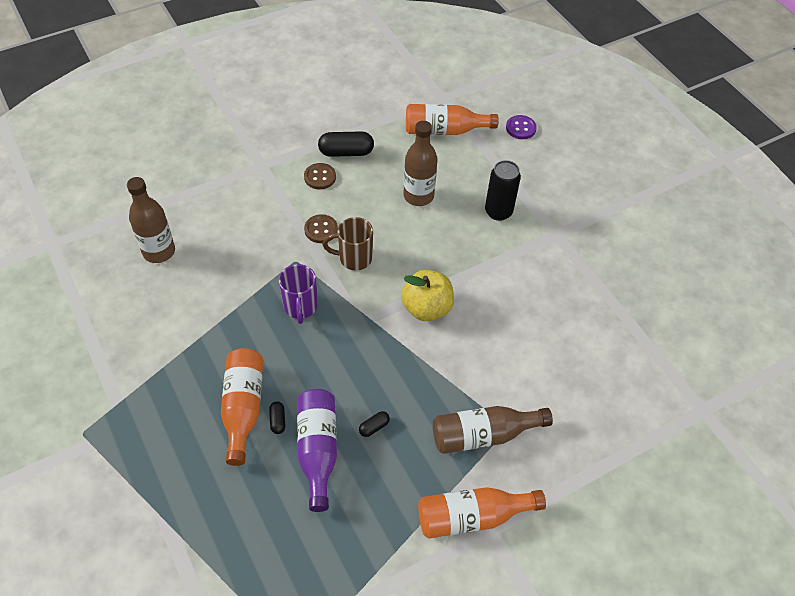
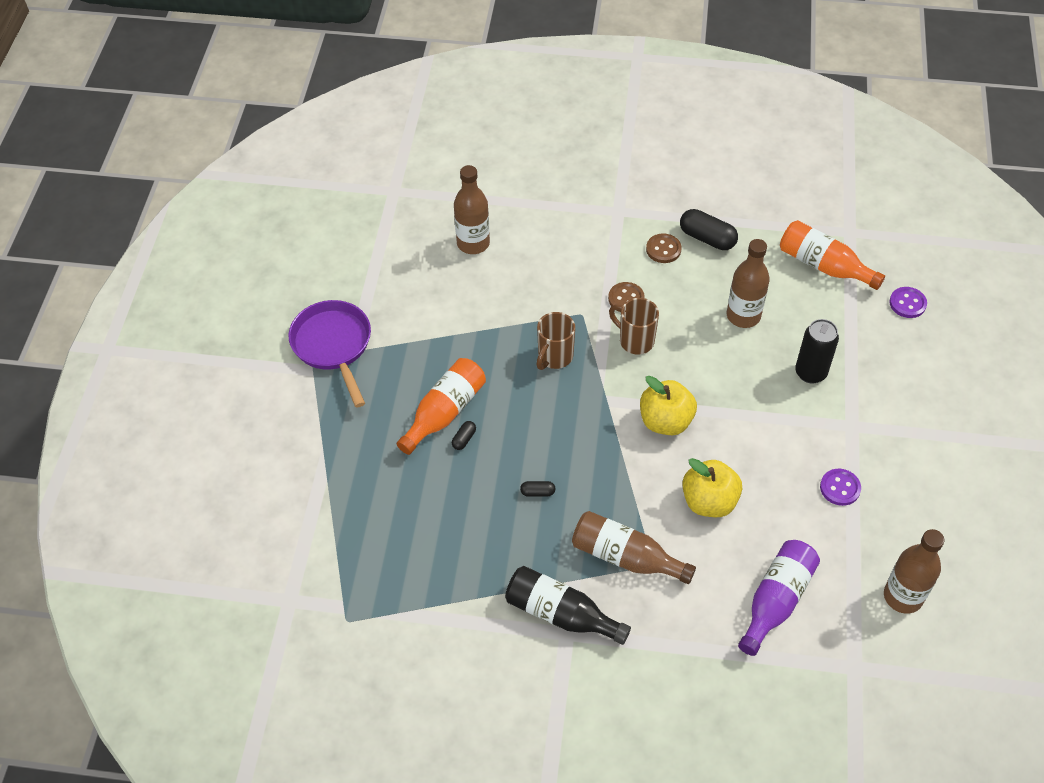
camera: 40 degrees right, 0 degrees up
(95, 409) = (333, 346): none -> purple pan
(300, 307) = (554, 357): purple mug -> brown mug
(318, 450) = (477, 482): purple bottle -> purple bottle (776, 601)
(472, 517) = (561, 614): orange bottle -> black bottle
(507, 351) = (709, 501): none -> yellow apple
(586, 284) = (840, 488): none -> purple button
(689, 337) = (903, 596): none -> brown bottle

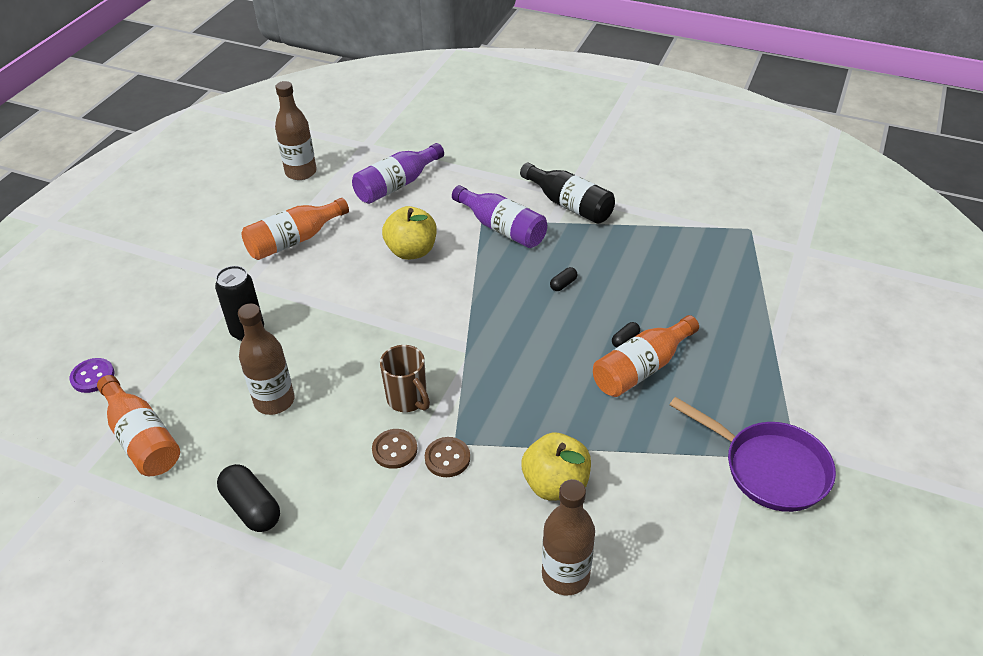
camera: 165 degrees left, 10 degrees down
(333, 346) = (769, 468): purple pan -> purple pan turned 45 degrees counterclockwise
(537, 492) = (563, 284): black capsule -> black capsule turned 60 degrees counterclockwise
(554, 357) = (505, 400): brown mug -> none
(626, 557) = (502, 228): brown bottle -> purple bottle
(663, 249) = (315, 505): brown button -> brown button (447, 458)
(665, 421) = (416, 317): yellow apple -> yellow apple (555, 484)
(840, 488) = (294, 240): purple button -> orange bottle

